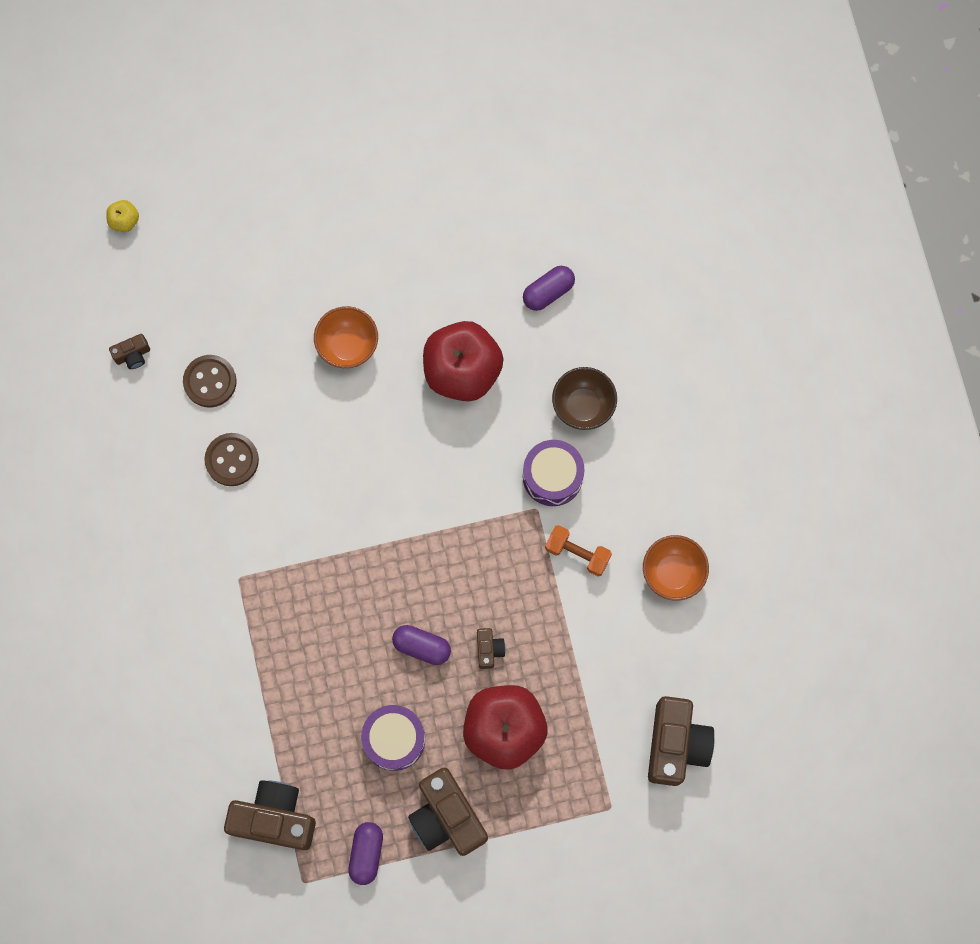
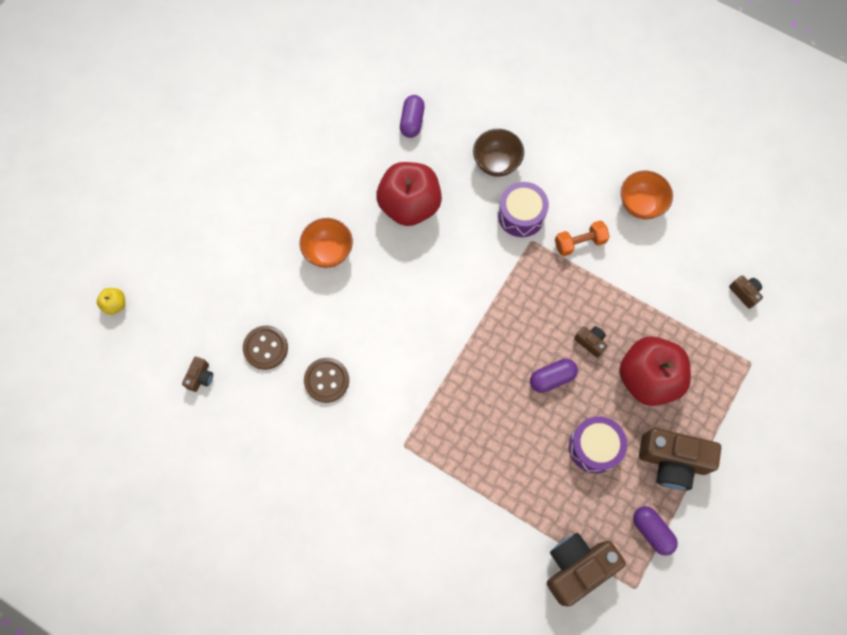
camera: 45 degrees left, 5 degrees down
(676, 744) = (744, 293): brown camera -> brown camera, size x0.47

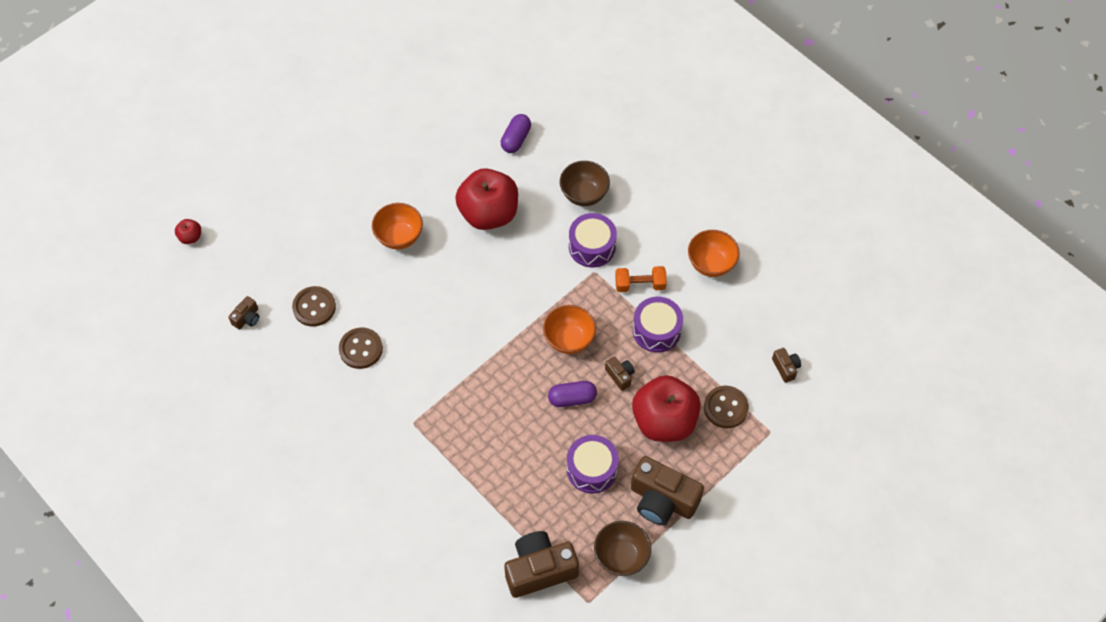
camera: 15 degrees right, 10 degrees down
(115, 304) = (190, 237): yellow apple -> red apple
(529, 317) = (569, 339): none -> orange bowl
(610, 286) = (656, 330): none -> purple drum
(651, 531) = (621, 556): purple capsule -> brown bowl
(701, 349) = (725, 408): none -> brown button

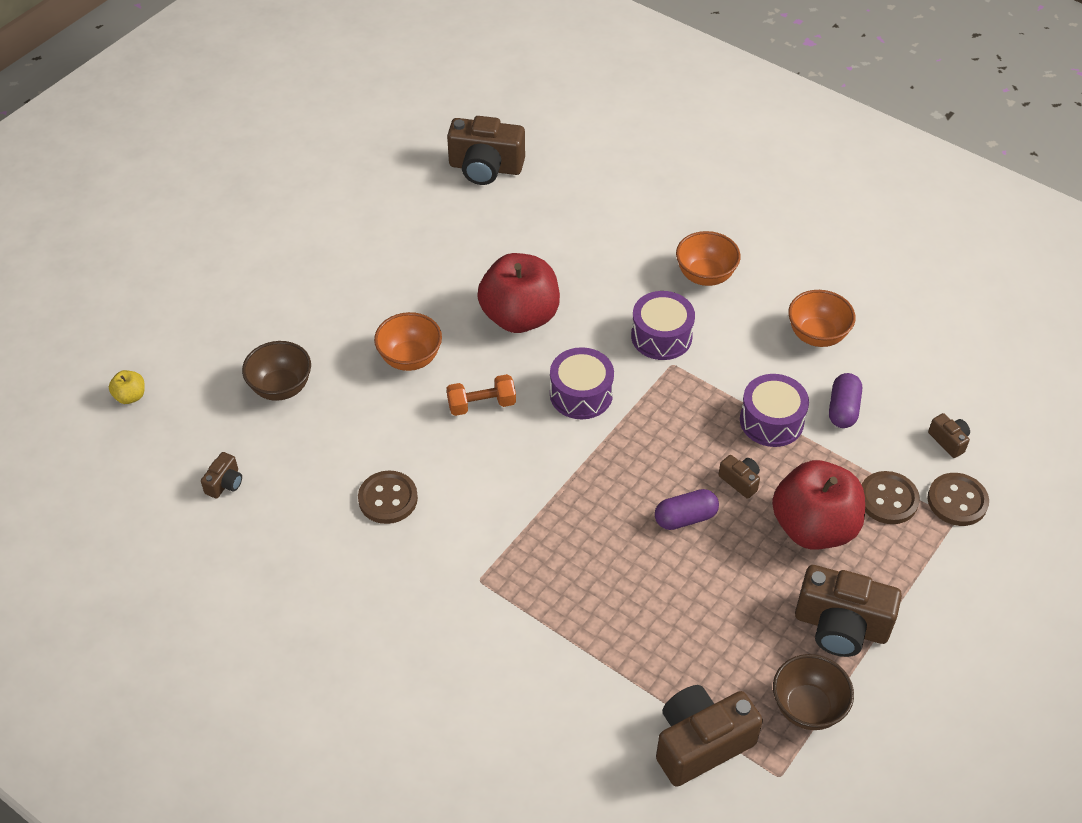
camera: 10 degrees left, 10 degrees down
(190, 237) = (130, 396): red apple -> yellow apple
(314, 307) = (314, 457): brown button -> brown button (957, 501)
(491, 77) = (485, 168): none -> brown camera
(516, 139) = (533, 230): purple capsule -> purple capsule (843, 409)
(569, 339) = (662, 448): orange bowl -> orange bowl (705, 276)
(584, 194) = (635, 280): brown bowl -> brown bowl (281, 388)
(592, 469) = (736, 601): purple drum -> purple drum (581, 394)
(640, 284) = (734, 371): orange dumbbell -> orange dumbbell (481, 404)

